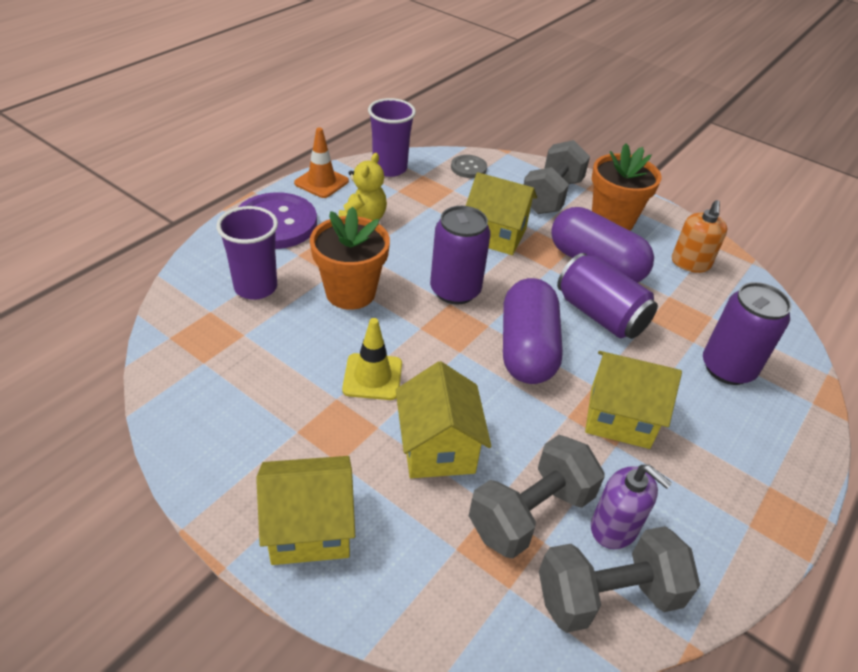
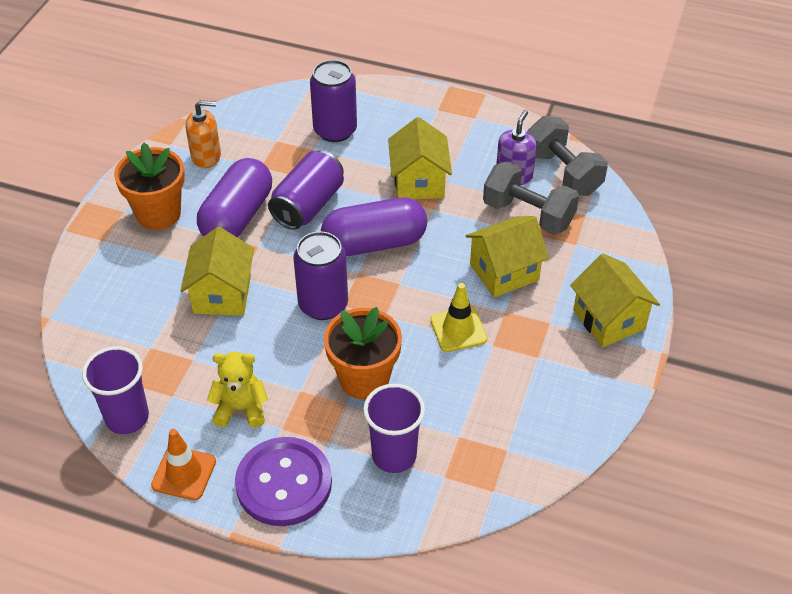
camera: 105 degrees left, 5 degrees up
(468, 168) = (98, 345): grey button -> none
(551, 196) = (131, 264): grey dumbbell -> none

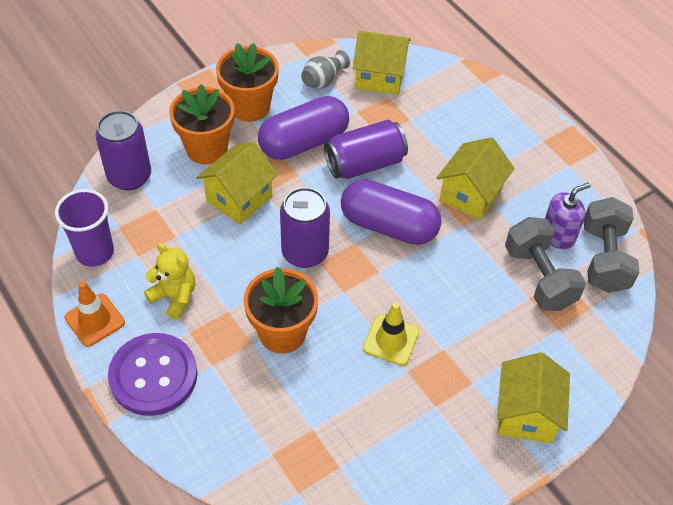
camera: 35 degrees right, 5 degrees up
(151, 270) = (206, 148): none -> orange flower pot
(206, 156) = (323, 80): orange soap dispenser -> grey vase
(335, 130) = (441, 112): purple can -> purple can (129, 176)
(394, 455) = (250, 410): purple cup -> none
(504, 272) = (472, 315): yellow house -> yellow house (380, 77)

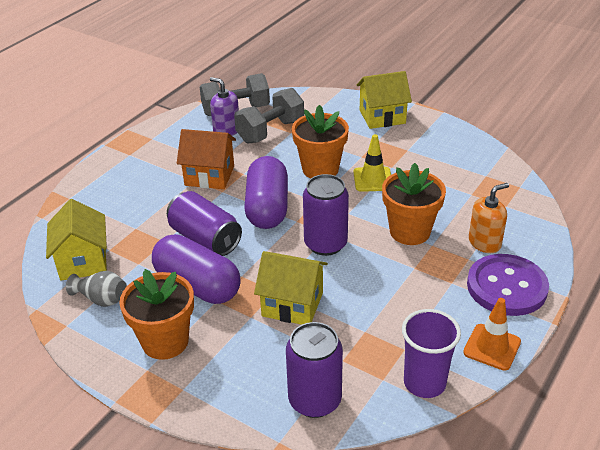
camera: 110 degrees left, 15 degrees down
(174, 297) = (427, 304): yellow teddy bear -> none
(206, 148) = (242, 353): orange flower pot -> orange flower pot (320, 169)
(225, 393) = (484, 243): none -> orange soap dispenser
(470, 195) = (209, 176): yellow house -> orange house

